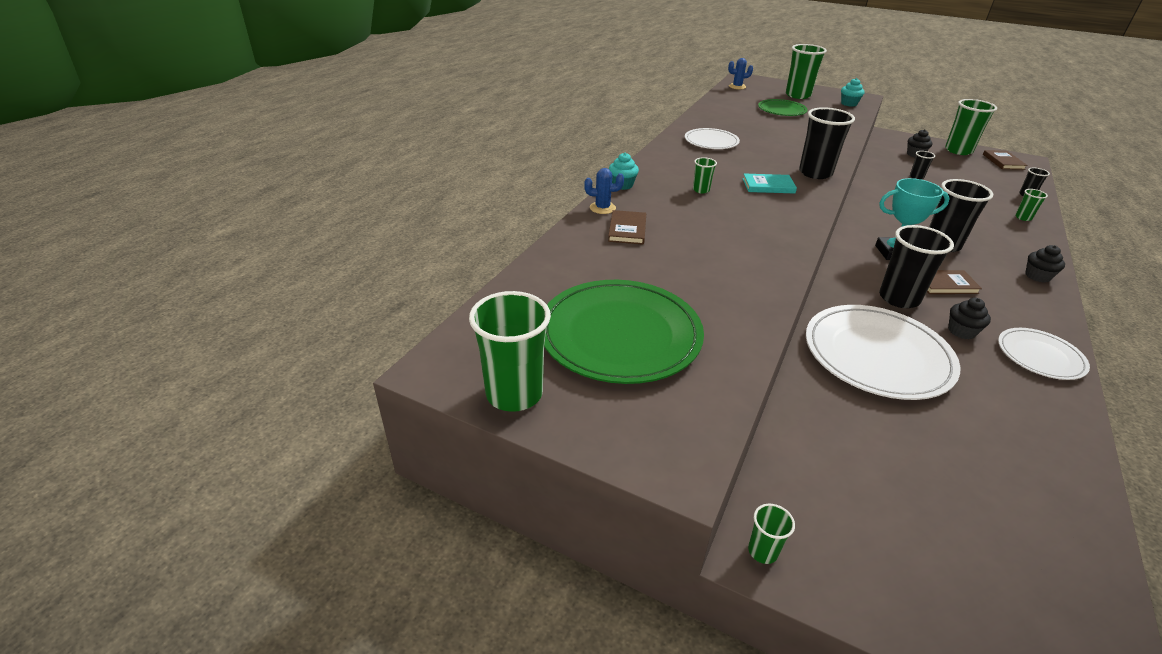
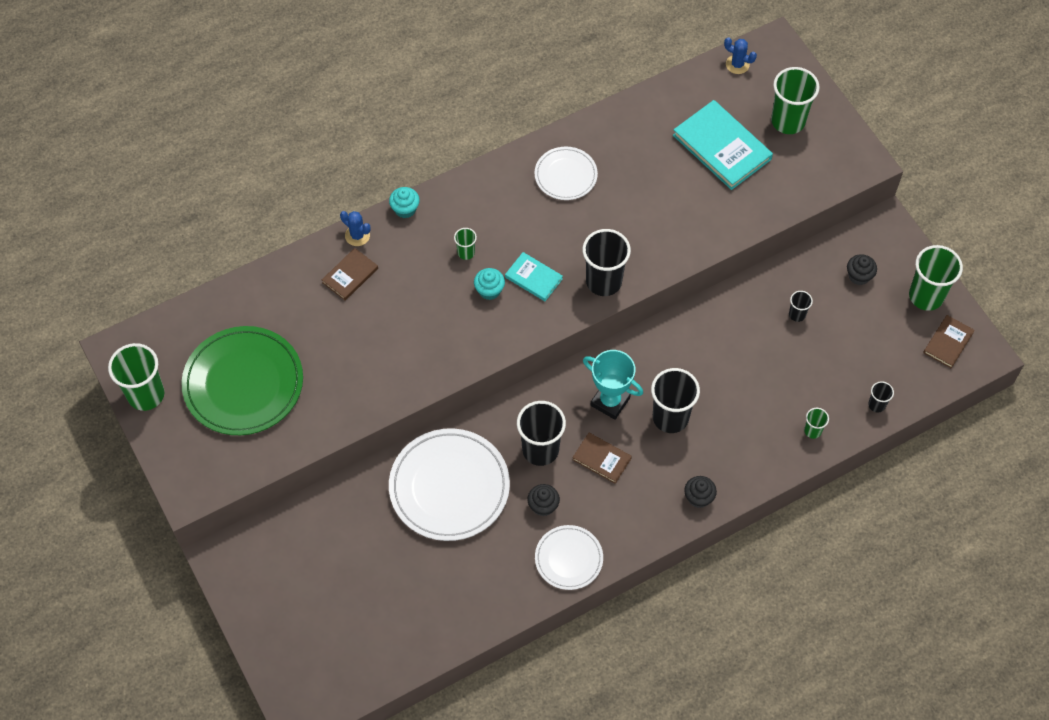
camera: 35 degrees right, 25 degrees up
(762, 551) = (224, 558): green cup -> none
(781, 110) = (722, 147): green plate -> turquoise book
(849, 104) = (825, 170): turquoise cupcake -> turquoise cupcake (489, 290)

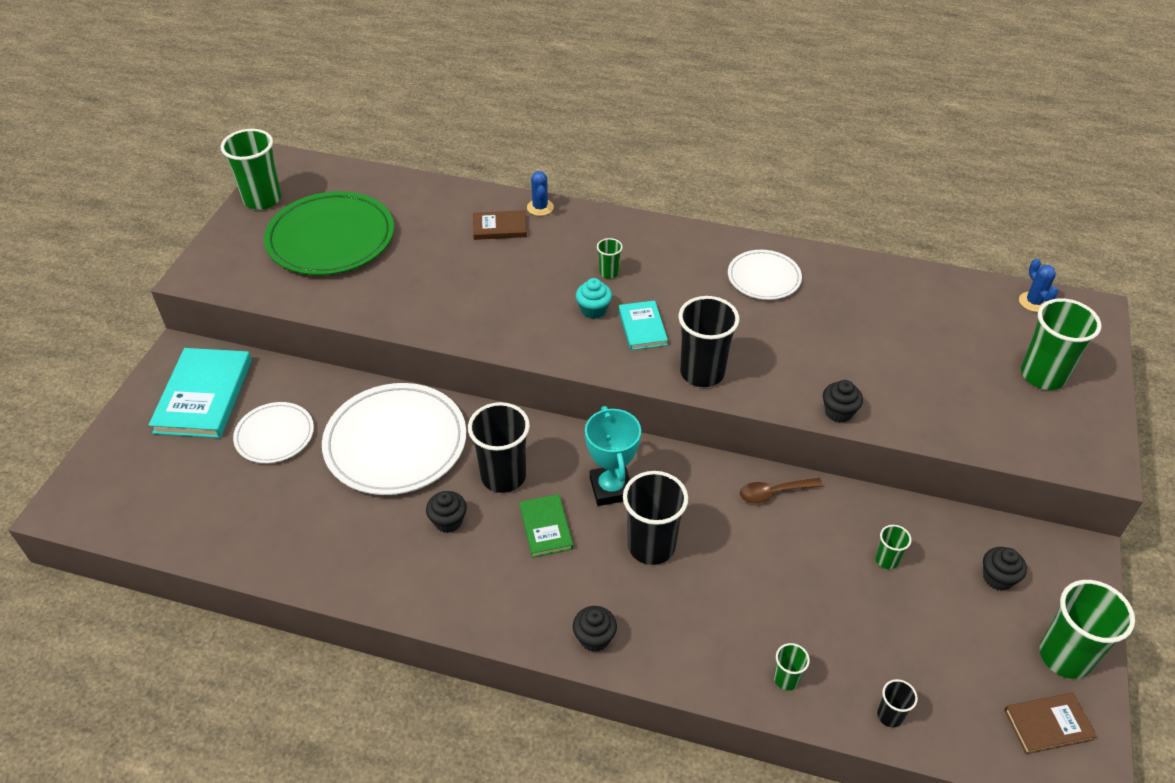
camera: 45 degrees right, 15 degrees down
(405, 209) = (599, 215): turquoise cupcake -> none
(568, 558) = (413, 583): white plate -> white plate (274, 435)
(601, 459) = (546, 527): brown book -> green book
(700, 323) = (774, 493): none -> brown spoon
(705, 244) = (838, 412): none -> black cupcake
(722, 147) = (945, 351): turquoise book -> turquoise book (204, 396)
(797, 314) = (886, 560): black cup -> green cup

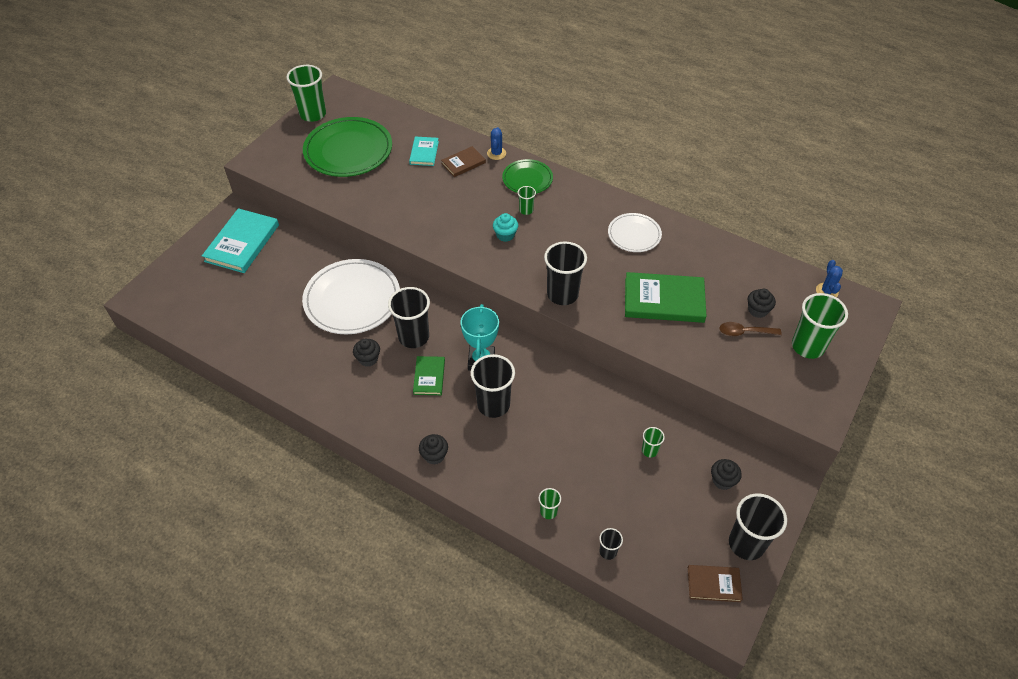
camera: 15 degrees right, 5 degrees up
(274, 435) = (278, 278): white plate -> none
(499, 227) = (463, 163): brown book -> brown book turned 45 degrees counterclockwise
(594, 232) = (527, 179): none -> green plate
(642, 327) = (534, 254): turquoise book -> turquoise book (424, 152)
(774, 493) = (590, 388): brown spoon -> brown spoon (744, 332)
(838, 354) = (664, 300): none -> green book
(838, 412) = (646, 342): black cupcake -> black cupcake (757, 310)
(1065, 656) = (746, 543): green cup -> black cup

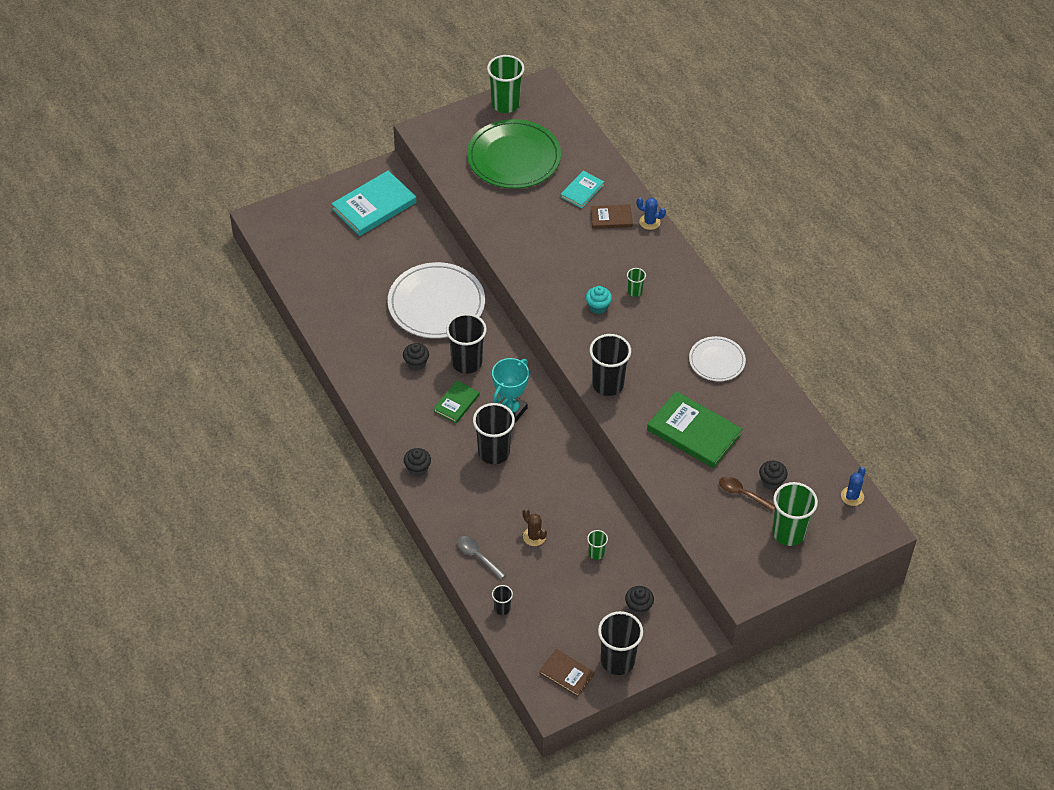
camera: 30 degrees right, 0 degrees up
(496, 153) = (649, 222): blue cactus -> blue cactus turned 75 degrees clockwise
(527, 179) = (659, 261): green plate -> none
(548, 511) = (477, 556): green cup -> grey spoon
(585, 464) = (534, 536): none -> brown cactus

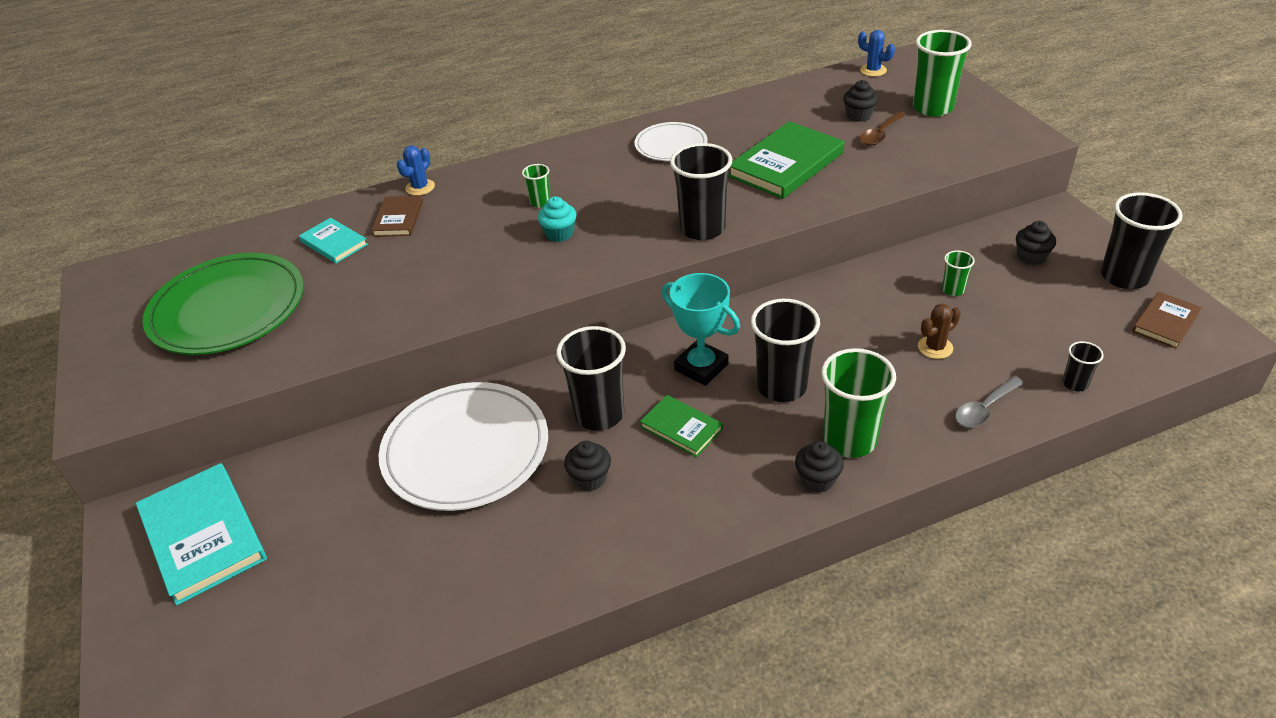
camera: 80 degrees left, 10 degrees down
(505, 104) = (106, 316): green cup -> green cup (850, 440)

